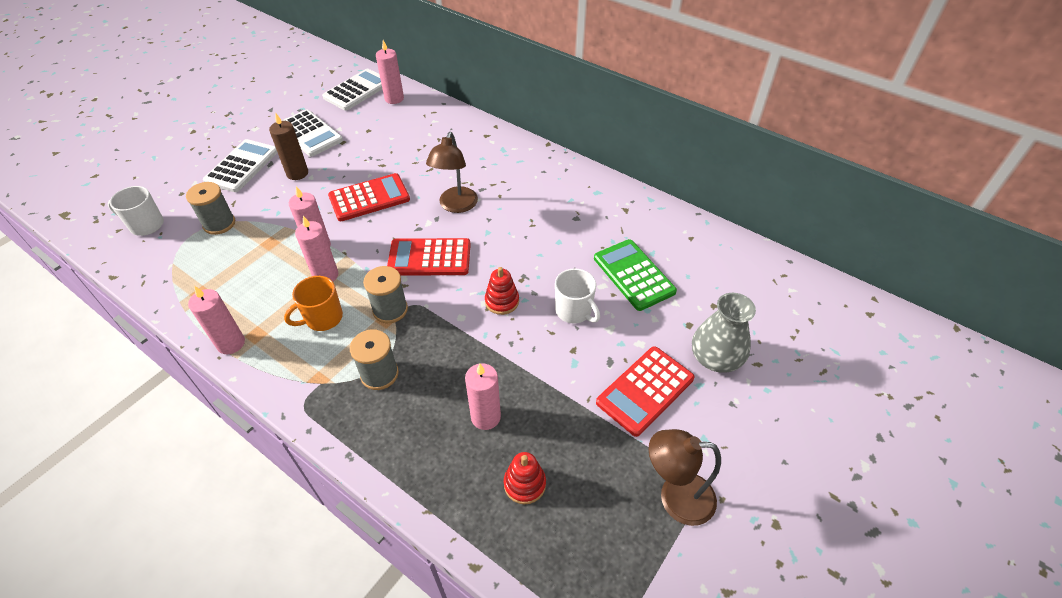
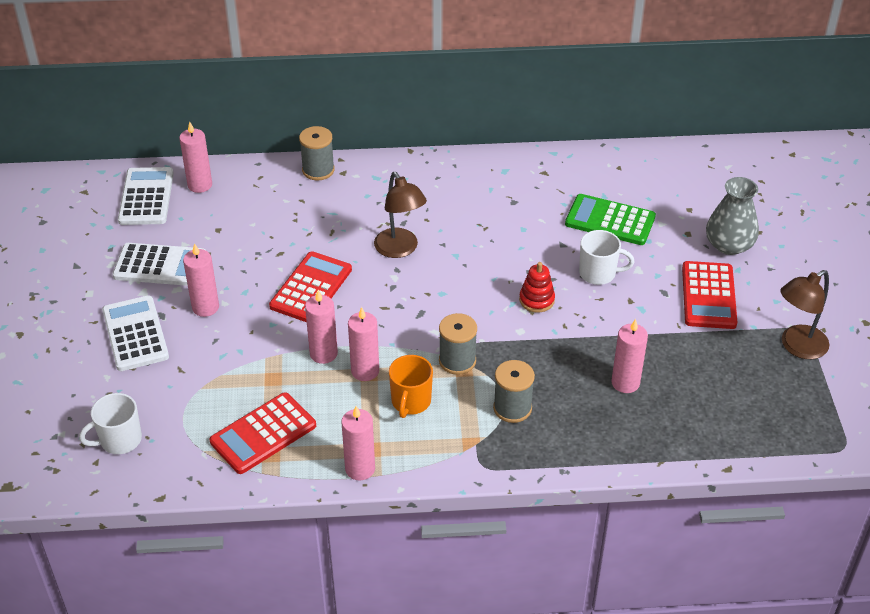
camera: 40 degrees left, 5 degrees down
(219, 224) = (196, 394): grey spool -> grey spool (318, 170)
(297, 173) = (205, 307): brown candle -> pink candle
(429, 258) = (435, 303): red calculator -> red calculator (263, 434)
(524, 484) = (701, 403): red stacking toy -> none

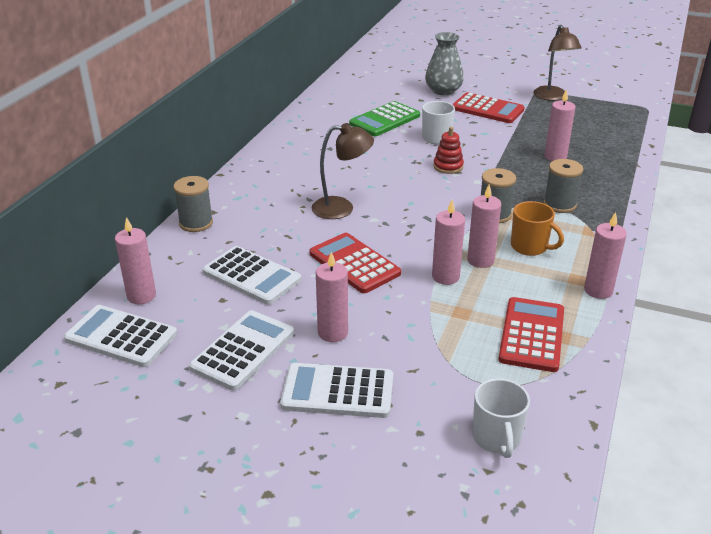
camera: 65 degrees left, 10 degrees down
(258, 233) = (251, 276): none -> white calculator
(263, 434) = (532, 335): red calculator -> red calculator turned 150 degrees counterclockwise

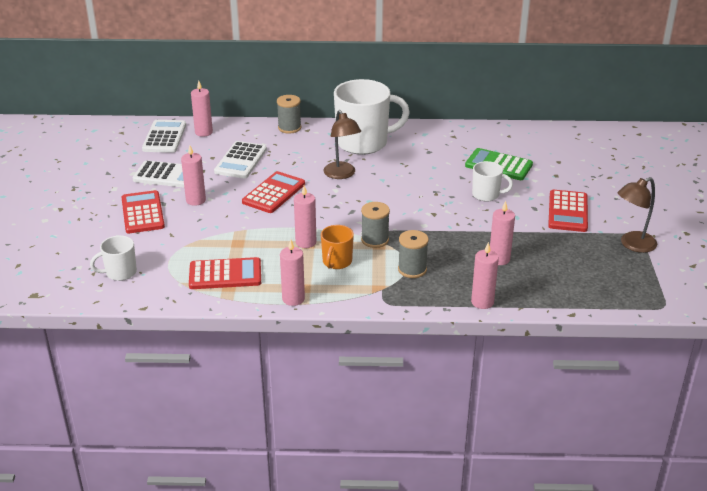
camera: 70 degrees right, 0 degrees up
(279, 180) = (364, 143): none -> white mug
(338, 391) = (142, 213): white calculator -> red calculator
(443, 91) = (586, 183): grey vase -> none
(445, 277) = (277, 231): pink candle -> pink candle (482, 302)
(448, 166) = (438, 208): red stacking toy -> none

